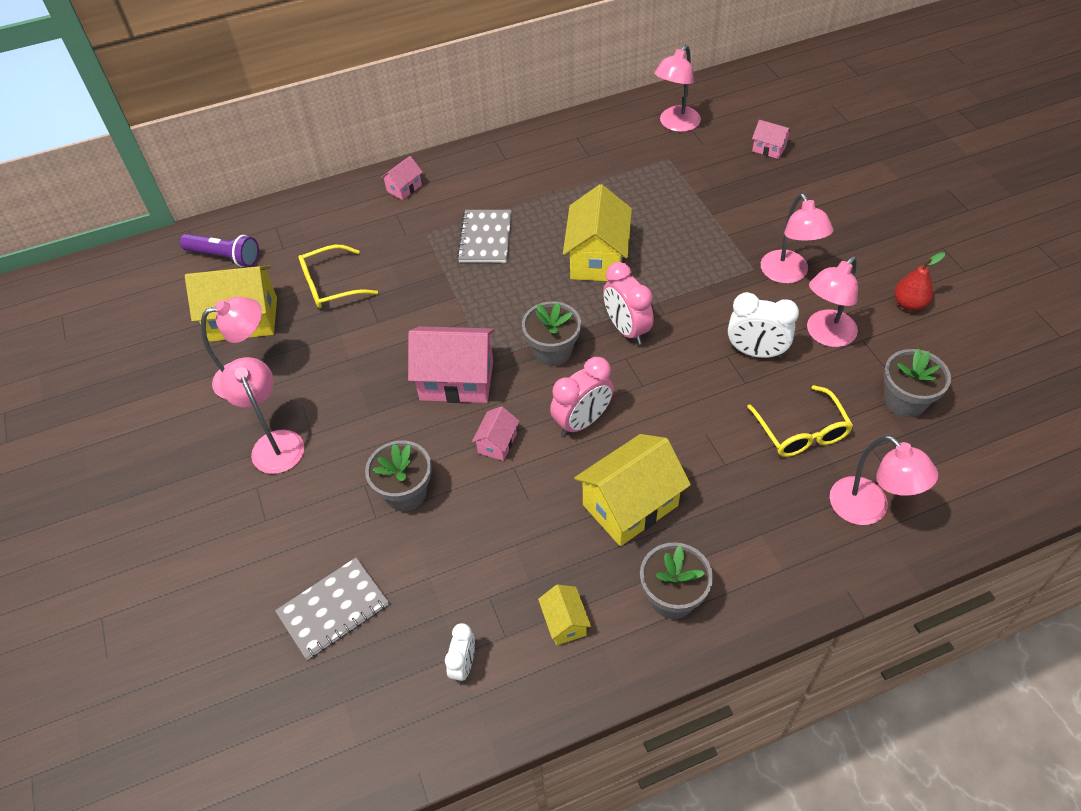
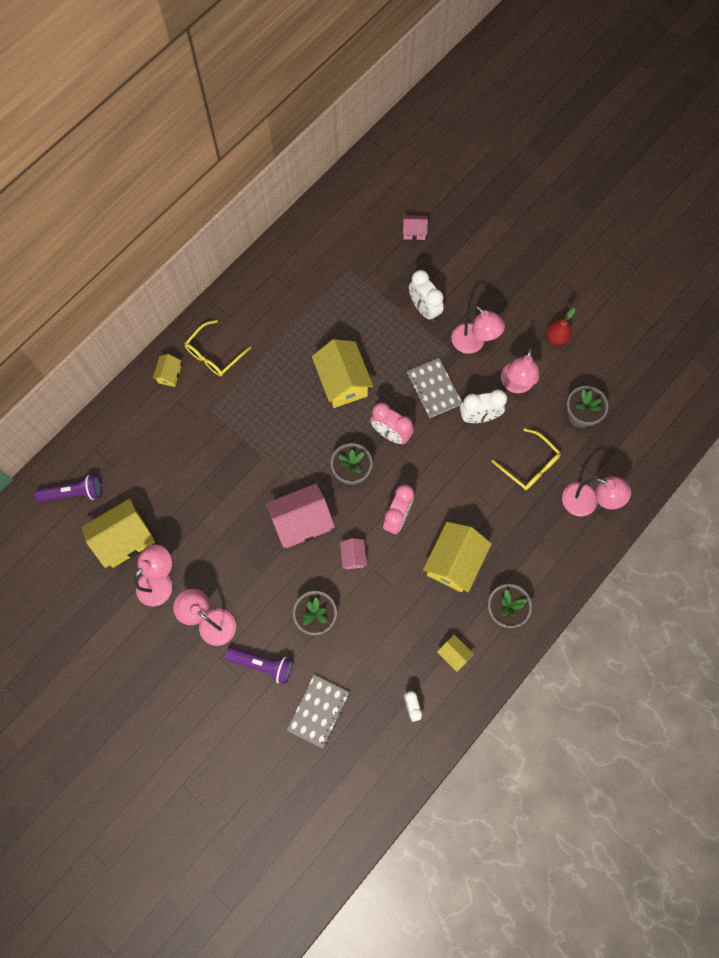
camera: 30 degrees left, 20 degrees up
(301, 518) = (262, 664): none -> purple flashlight
(330, 285) = (169, 484): yellow glasses -> yellow glasses (214, 354)
(404, 188) = (169, 375): pink house -> yellow house
(485, 238) = (255, 396): grey notebook -> grey notebook (434, 388)
(675, 124) = (337, 233): pink lamp -> none
(741, 221) = (424, 309): none -> white clock

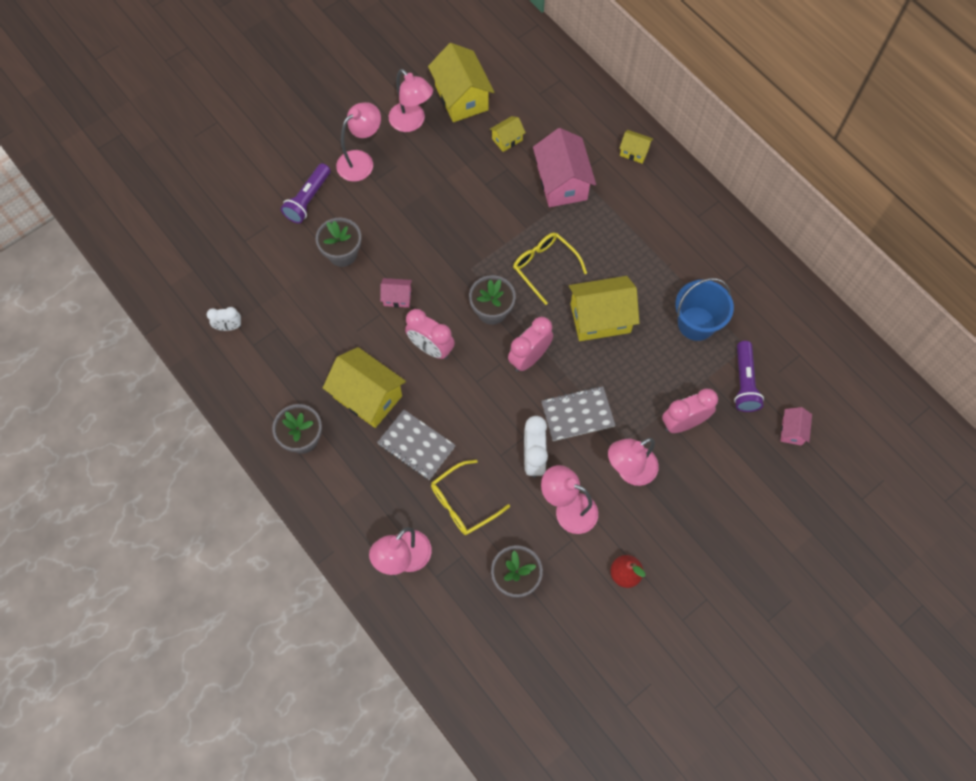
camera: 100 degrees right, 5 degrees down
(74, 493) = (518, 60): purple flashlight -> purple flashlight (744, 382)
(214, 354) = (652, 196): yellow glasses -> yellow glasses (544, 267)
(302, 522) = (445, 254): pink house -> pink house (562, 182)
(318, 711) = (249, 242): grey notebook -> grey notebook (416, 445)
(334, 308) = (696, 323): none -> blue bucket
(424, 309) = (683, 423): white clock -> pink clock
(453, 654) = (270, 377): yellow house -> yellow house (507, 139)

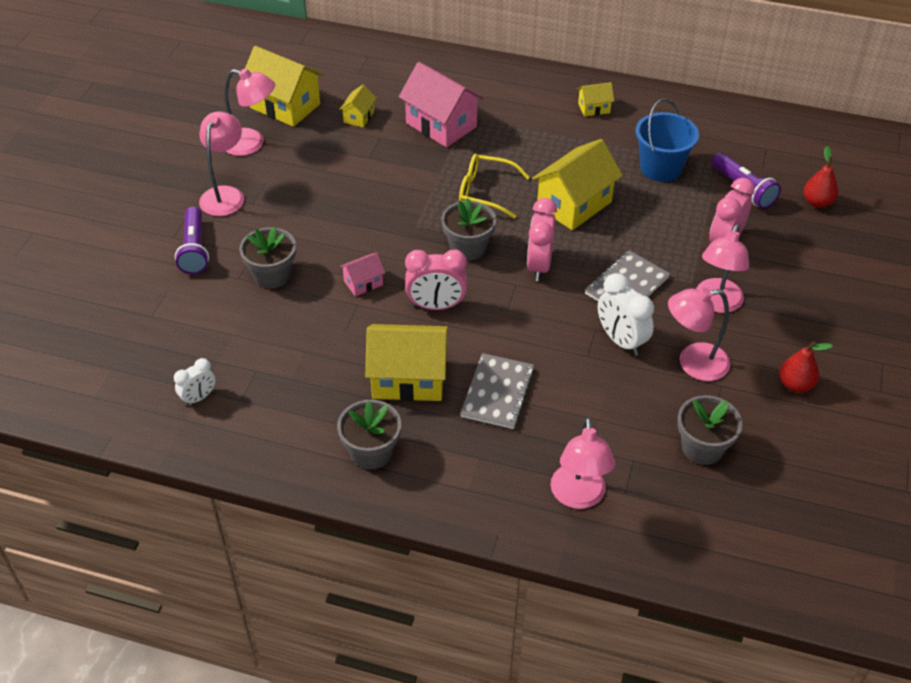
camera: 35 degrees left, 20 degrees down
(416, 445) = (497, 392): grey notebook -> grey notebook turned 75 degrees counterclockwise
(463, 503) = (590, 414): yellow glasses -> none
(634, 152) = (485, 77): yellow house -> yellow house (594, 108)
(792, 431) = (817, 202): pink house -> red pear

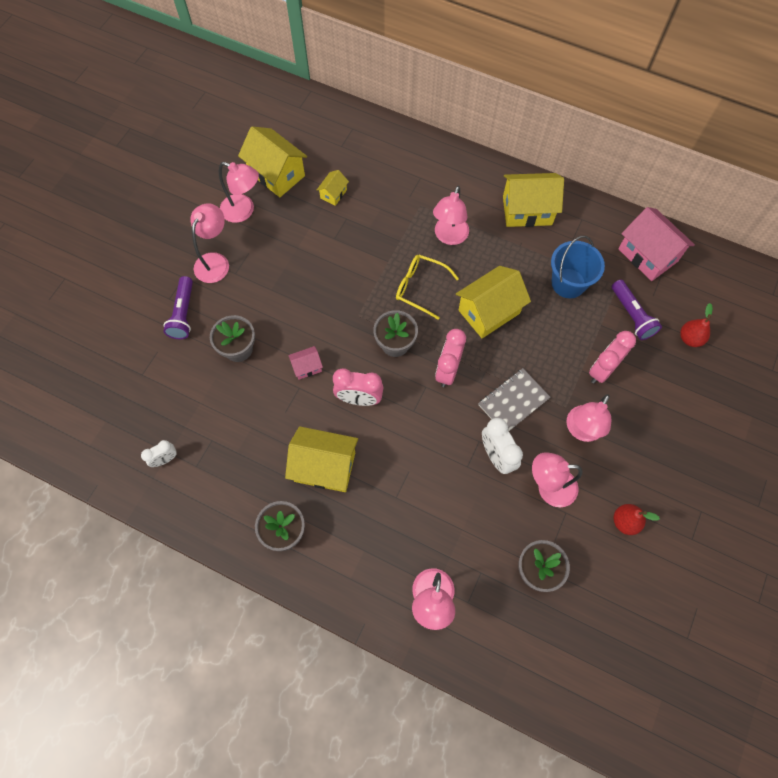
camera: 10 degrees right, 20 degrees up
(441, 125) = (398, 212): pink house -> pink house (647, 255)
(497, 392) = (390, 491): grey notebook -> none
(508, 141) = (449, 237): none -> pink lamp
(594, 108) = (527, 210): yellow house -> yellow house, size x2.03

